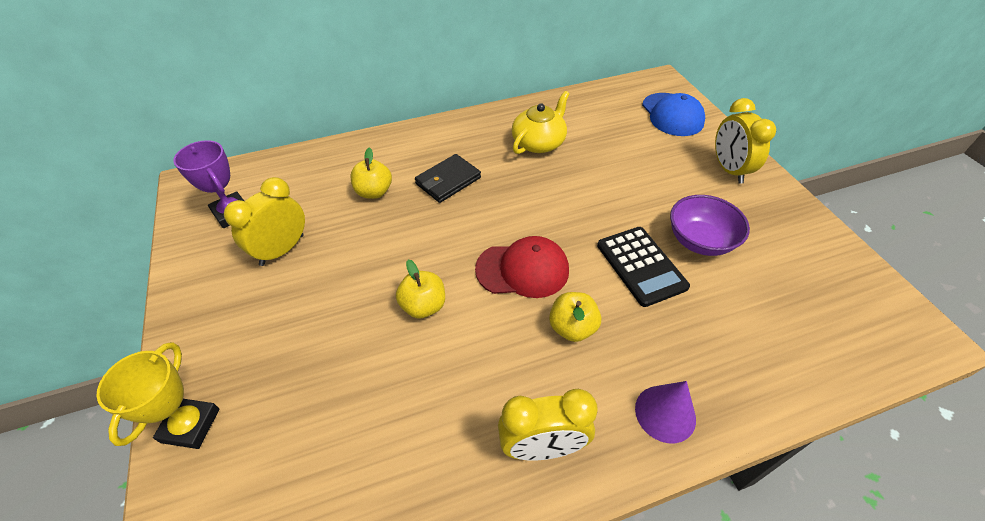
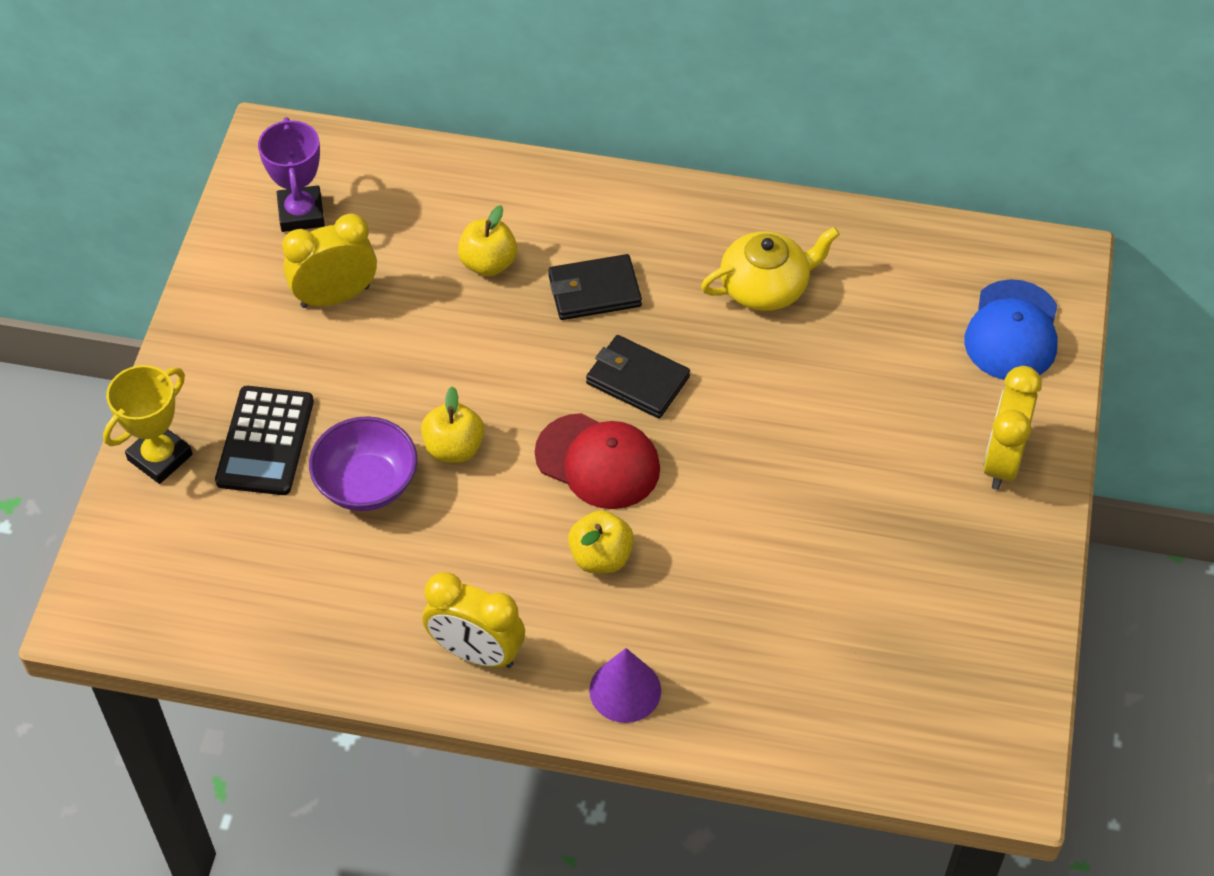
camera: 30 degrees right, 5 degrees up
(509, 214) = (637, 380): none -> black wallet
(641, 266) = (746, 529): black calculator -> black calculator (265, 441)
(700, 241) = (852, 536): purple bowl -> purple bowl (367, 484)

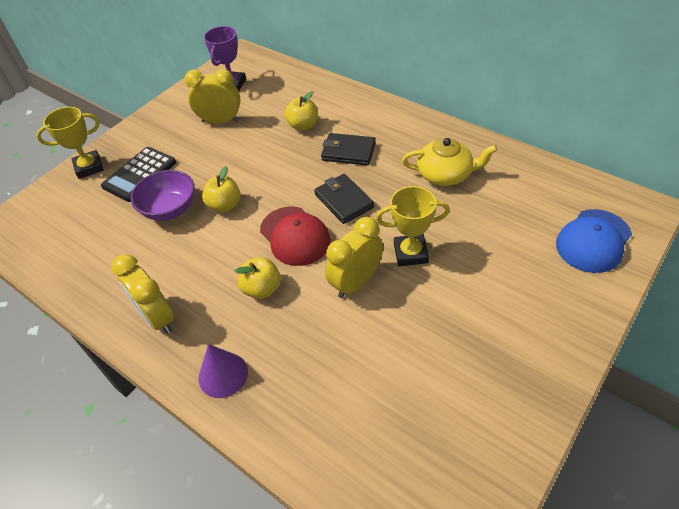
camera: 30 degrees right, 5 degrees down
(780, 431) = (410, 253): none -> yellow trophy
(1001, 461) = (551, 318): yellow clock -> yellow clock (356, 282)

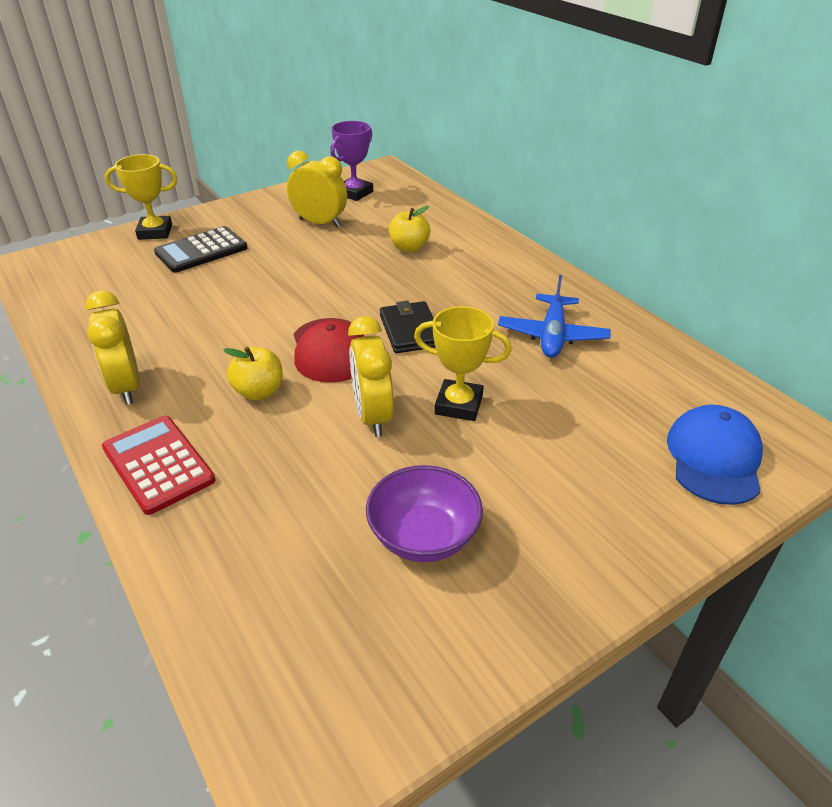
camera: 15 degrees right, 10 degrees down
(170, 209) = (211, 289): purple bowl -> purple bowl (423, 536)
(223, 374) = (158, 464): purple cone -> red calculator
(225, 205) = (272, 301): yellow apple -> none
(348, 152) = (446, 284): black wallet -> none
(356, 282) = (372, 416): yellow clock -> yellow clock turned 75 degrees counterclockwise
(445, 174) = (552, 335): yellow teapot -> blue plane
(593, 241) = (714, 458): blue cap -> blue cap turned 135 degrees clockwise

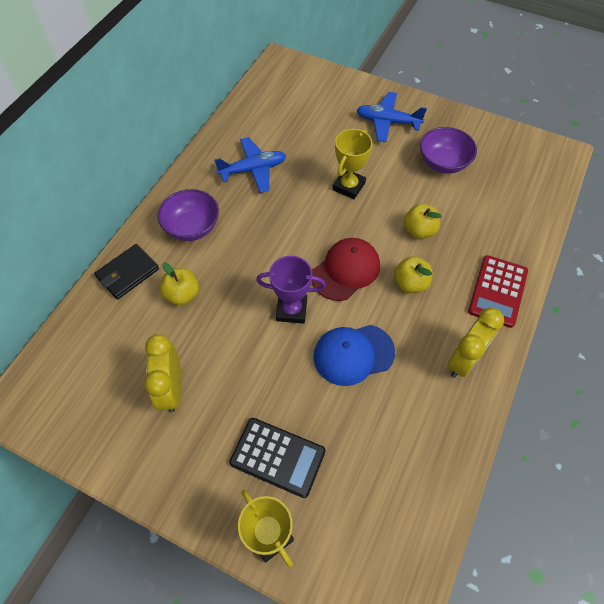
camera: 120 degrees left, 20 degrees up
(323, 438) = (419, 230): none -> yellow apple
(354, 193) = (90, 397): purple trophy -> purple trophy (291, 310)
(372, 416) = (386, 218): yellow clock -> none
(410, 331) = (295, 239): black wallet -> black wallet (128, 273)
(459, 405) = (348, 186): yellow trophy -> yellow trophy turned 45 degrees clockwise
(491, 272) = (192, 227): none -> purple bowl
(572, 512) = (387, 122): none -> blue plane
(714, 458) = (316, 87): blue cap -> blue cap (353, 354)

